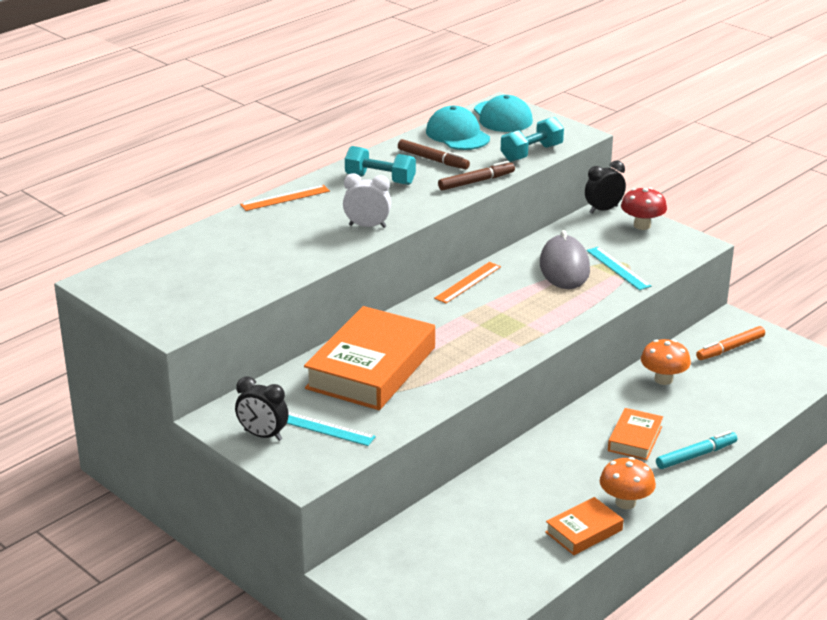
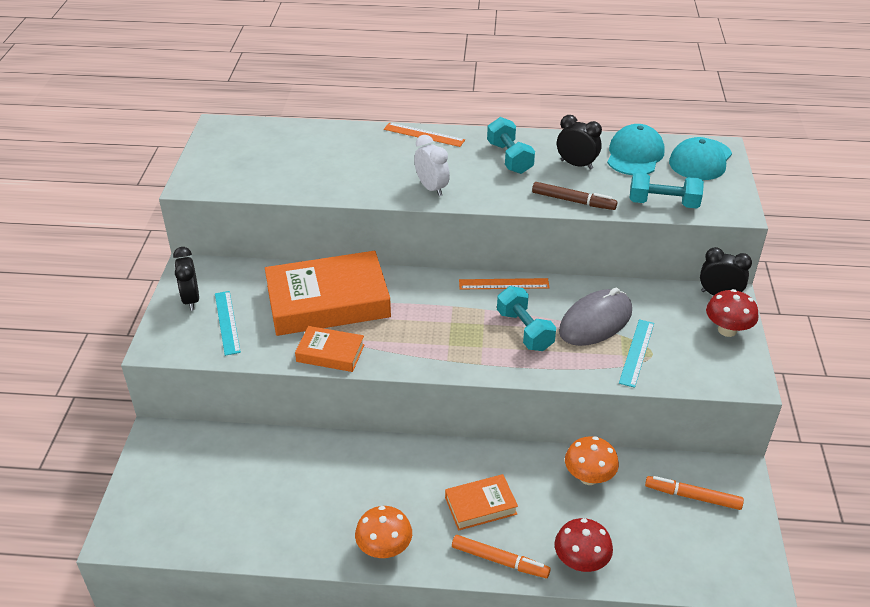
camera: 50 degrees right, 10 degrees up
(433, 160) = (576, 164): brown marker -> black clock
(533, 299) = (524, 330): none -> turquoise dumbbell
(584, 531) = (320, 543): orange book -> orange book (330, 353)
(696, 455) = (500, 560): turquoise marker -> orange marker
(735, 422) = (580, 561): none -> red mushroom

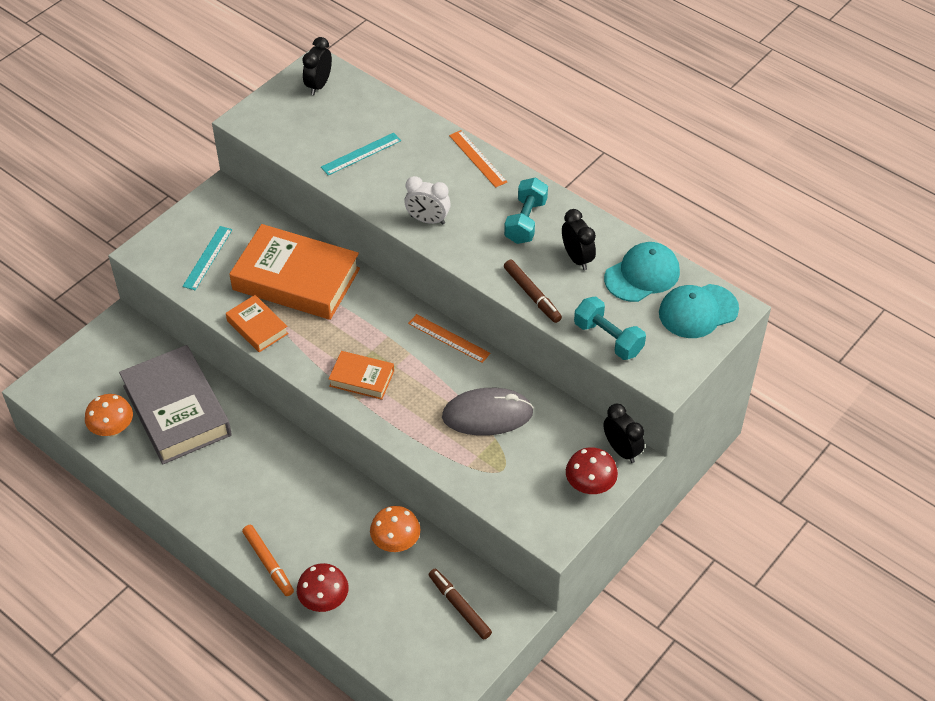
camera: 35 degrees right, 10 degrees up
(191, 300) = (199, 222): black clock -> black clock (319, 85)
(284, 480) = (177, 410): none -> grey book
(384, 549) = (199, 504): orange mushroom -> orange mushroom (112, 429)
(431, 188) = (427, 220): white clock -> white clock turned 105 degrees clockwise
(480, 506) = (294, 514): orange book -> orange book (361, 378)
(524, 330) = (422, 390): turquoise dumbbell -> none
(637, 352) = (491, 461): turquoise ruler -> turquoise ruler (361, 154)
(692, 497) = (459, 607): orange marker -> brown marker

